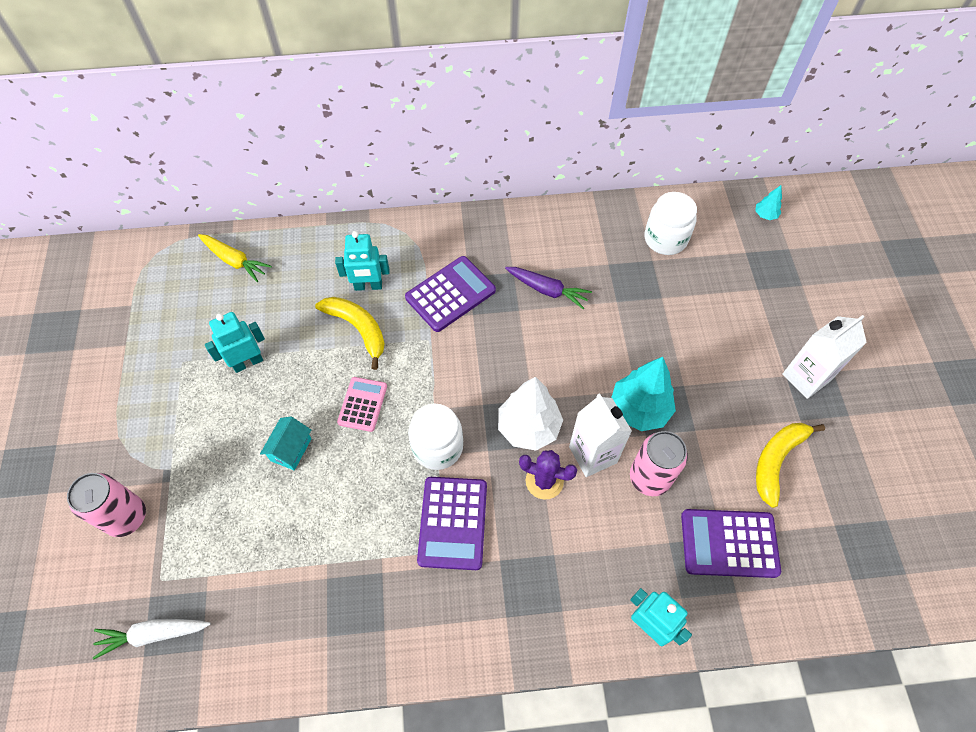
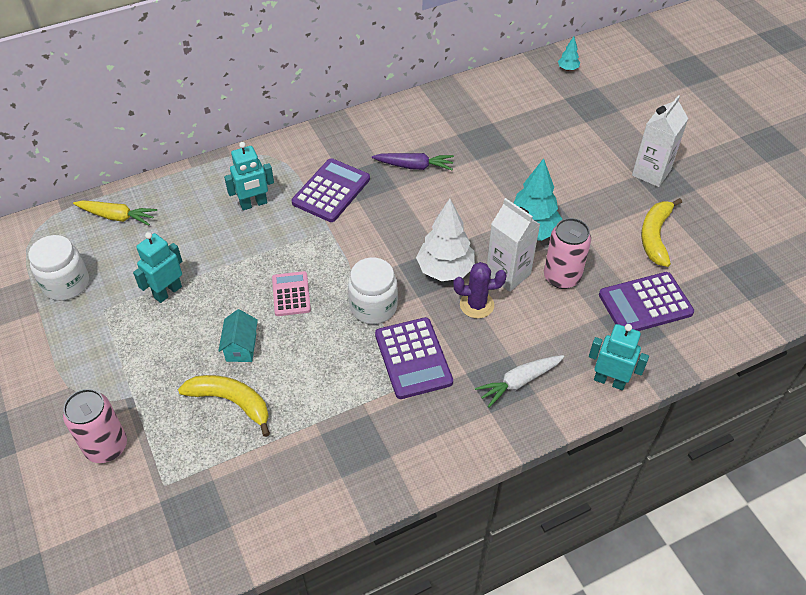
camera: 20 degrees left, 10 degrees down
(153, 634) = (178, 529): white carrot -> white carrot (519, 382)
(358, 329) = (260, 238): yellow banana -> yellow banana (232, 402)
(665, 239) = (495, 105): white jar -> white jar (66, 284)

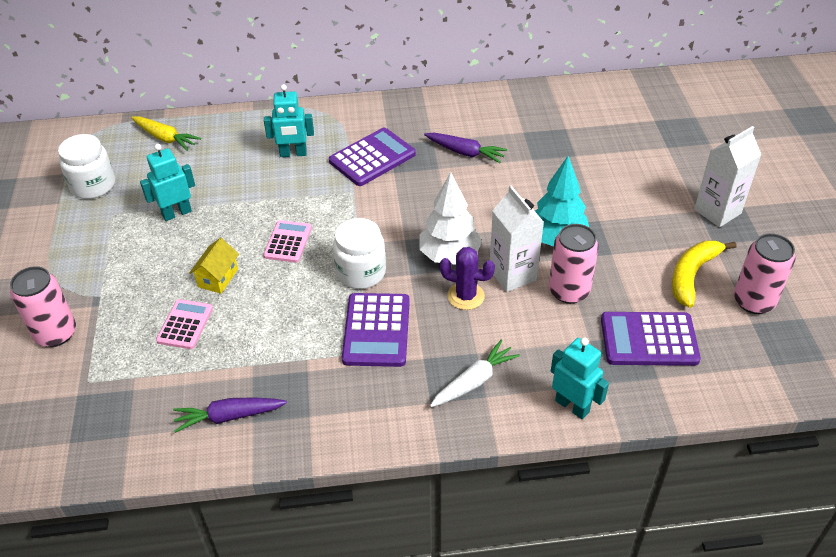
camera: 20 degrees right, 5 degrees down
(232, 402) = (185, 324): yellow banana -> pink calculator
(241, 347) = (218, 278): turquoise house -> yellow house
(318, 478) = (229, 416): none -> purple carrot
(519, 382) = (474, 381): white carrot -> white carrot turned 150 degrees clockwise
(568, 69) = (671, 93): turquoise tree -> none
(712, 247) = (753, 301): none -> pink can

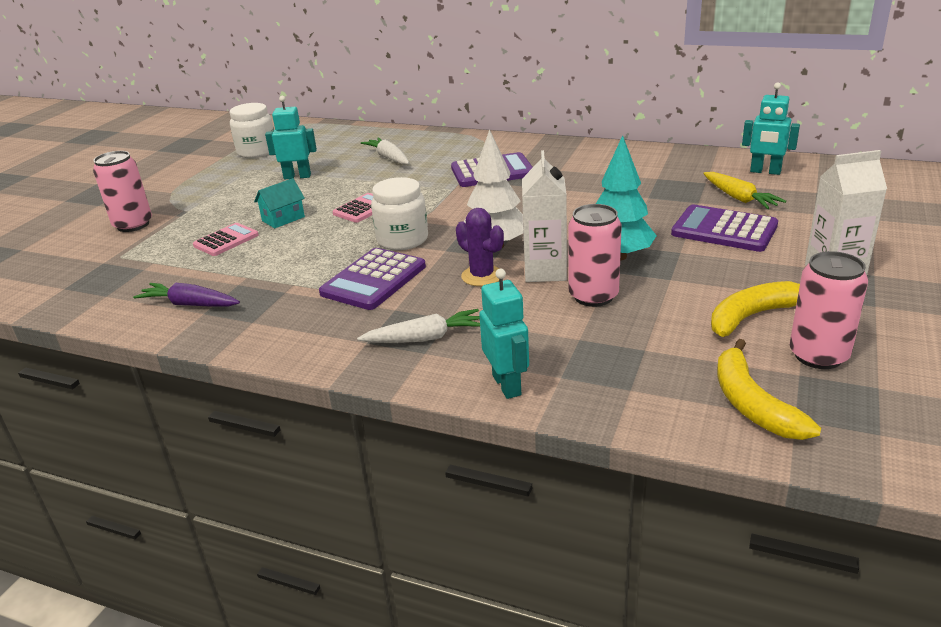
camera: 30 degrees right, 15 degrees down
(165, 138) = (338, 135): yellow carrot -> yellow carrot (739, 198)
(218, 278) = (283, 219): yellow house -> turquoise house
(252, 161) = (389, 158): none -> white carrot
(293, 154) = (427, 159): turquoise robot -> turquoise robot (765, 171)
(465, 152) = (583, 182): purple carrot -> none
(649, 340) = (649, 355): purple calculator -> purple calculator (724, 230)
(740, 361) = (752, 403): none -> yellow banana

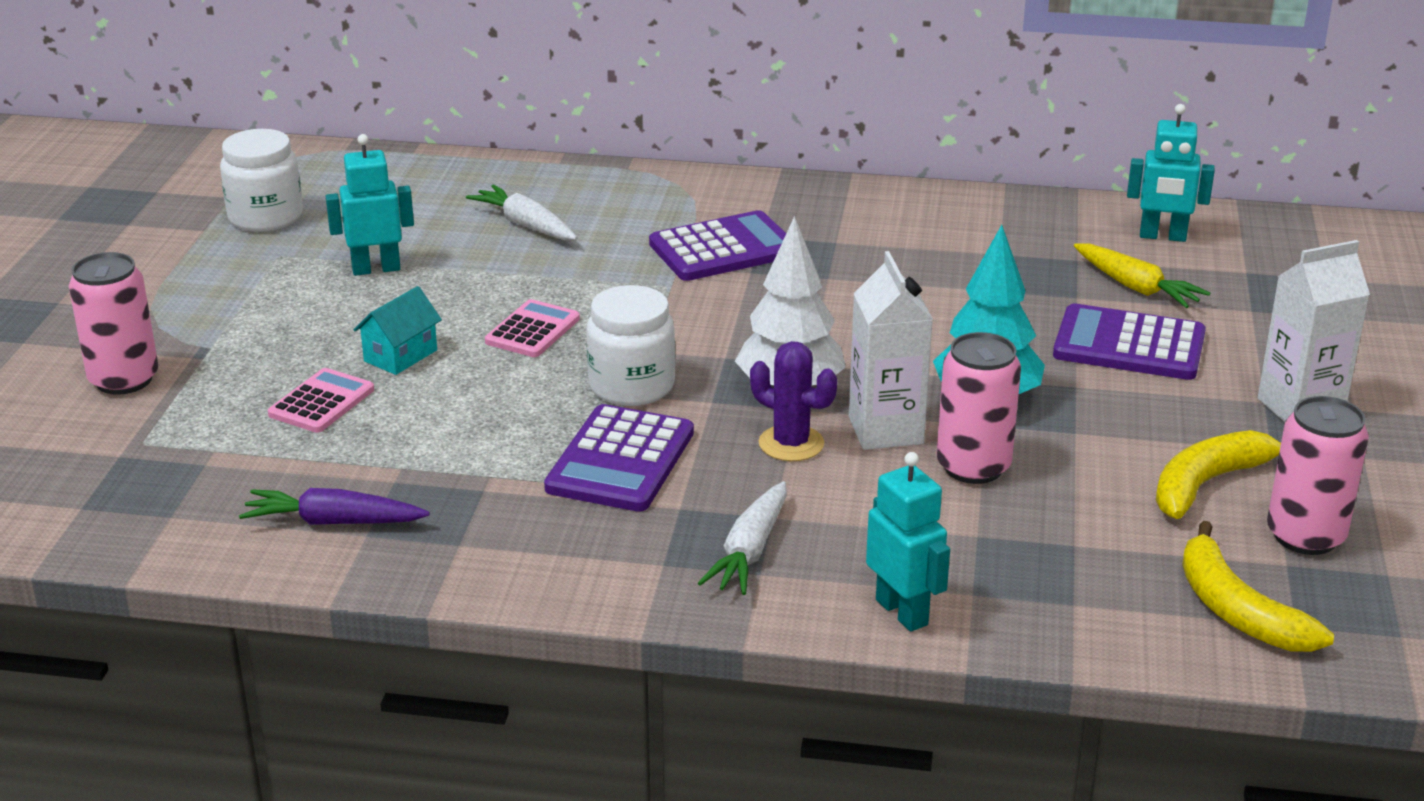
camera: 15 degrees left, 0 degrees up
(425, 338) = (750, 551): white carrot -> white carrot turned 135 degrees clockwise

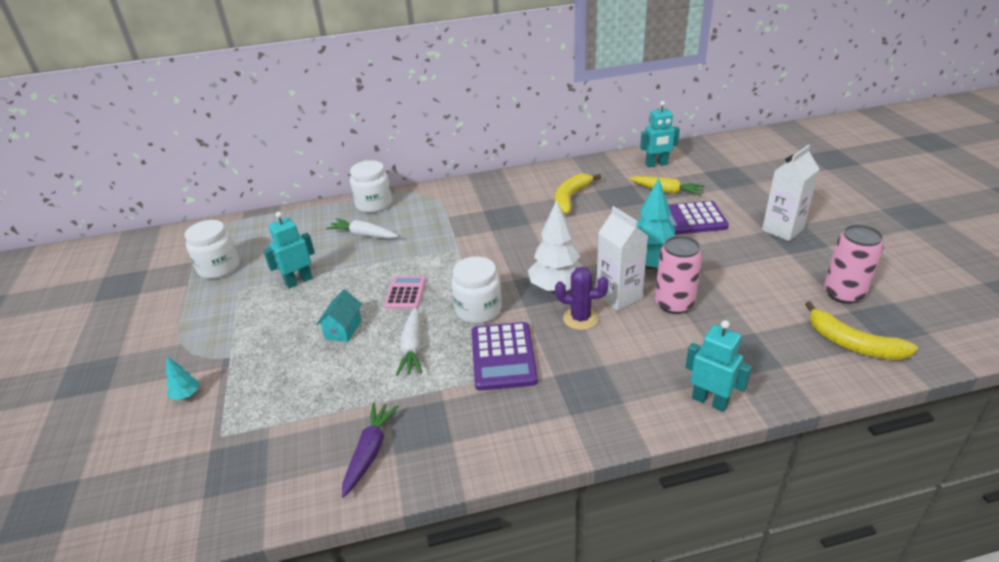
camera: 20 degrees left, 5 degrees up
(124, 380) = (186, 395): pink can -> turquoise tree
(321, 402) = (315, 372): pink calculator -> none
(334, 522) = (370, 452): purple carrot -> purple carrot turned 120 degrees clockwise
(577, 179) = (374, 204): none -> white jar
(723, 249) = (470, 221): purple calculator -> none
(750, 551) = (608, 390): white carrot -> white carrot (412, 348)
(1208, 483) = (780, 279): yellow banana -> yellow banana (570, 198)

